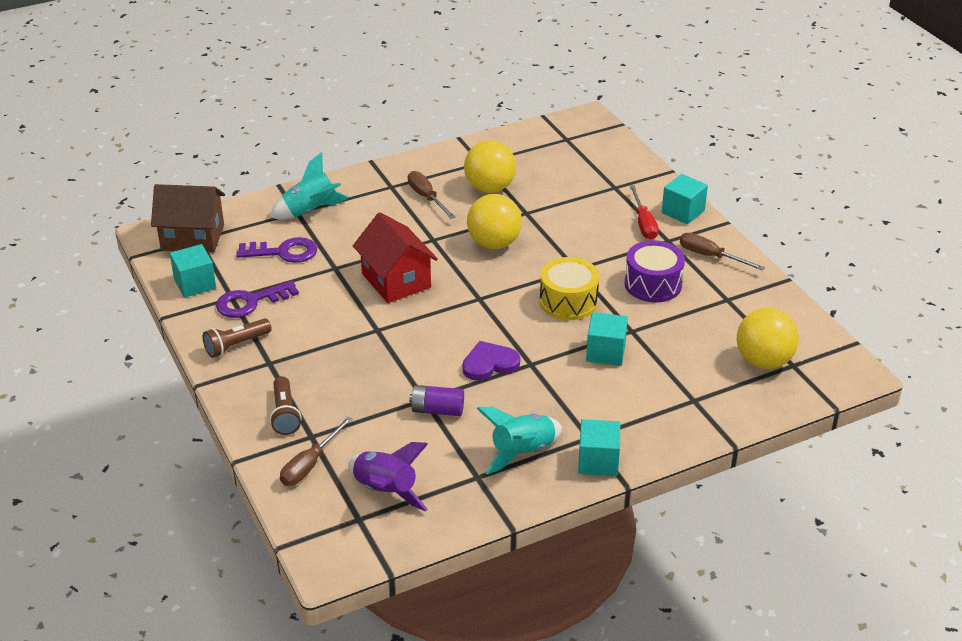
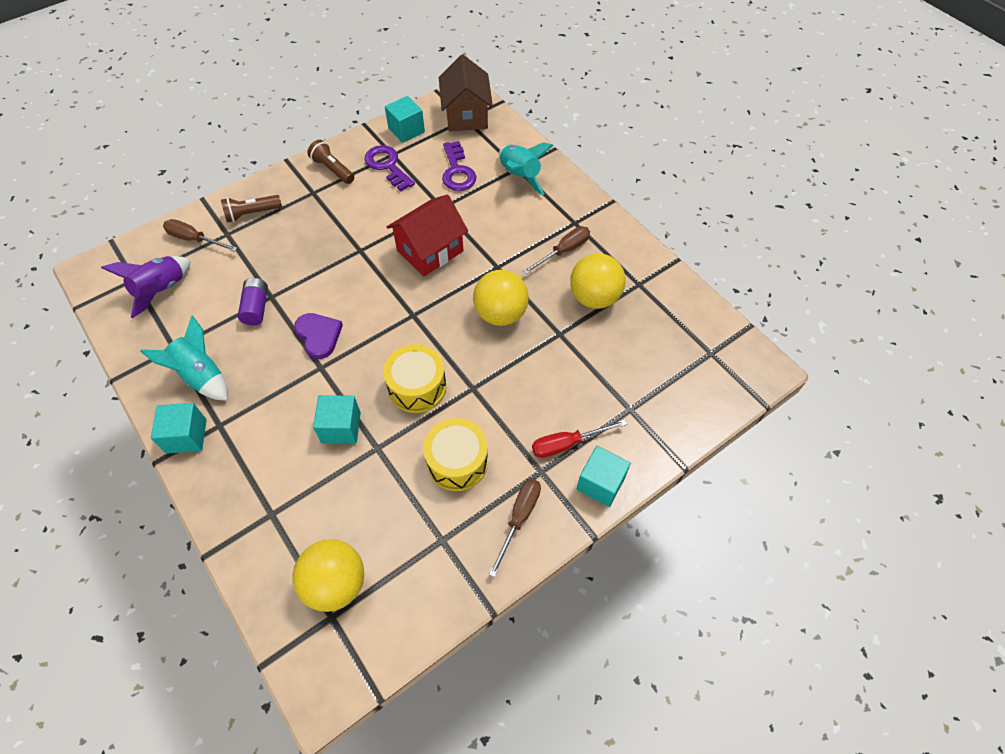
camera: 80 degrees right, 20 degrees up
(653, 284) = (457, 462): purple drum -> yellow drum

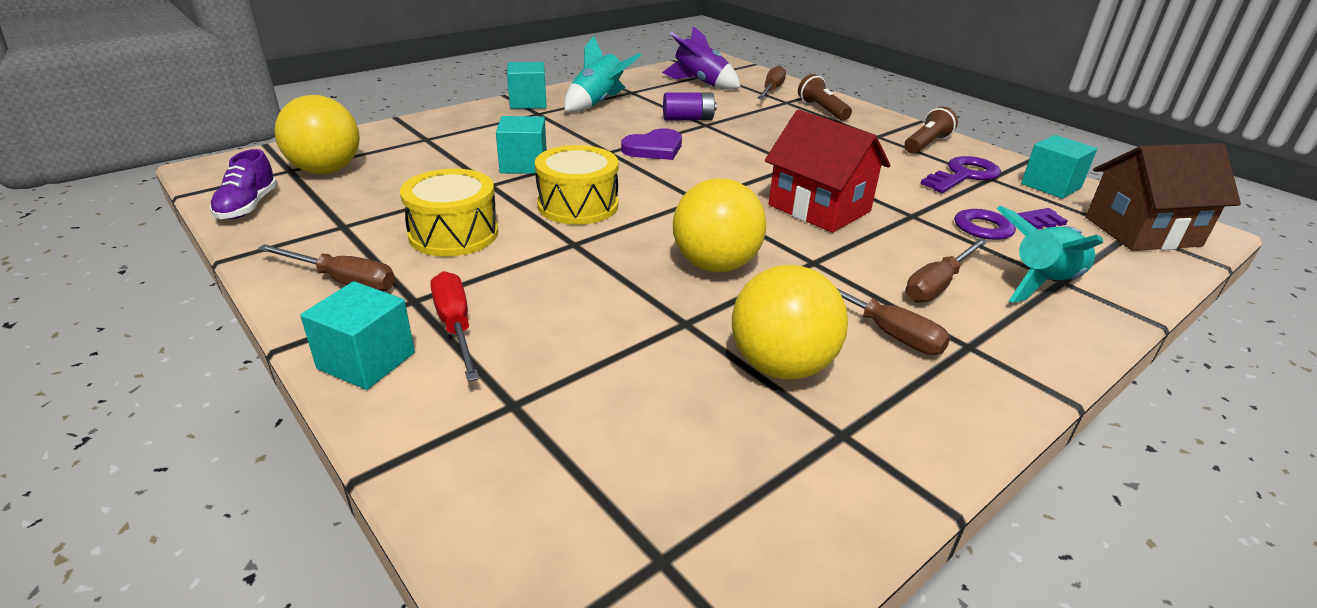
camera: 85 degrees right, 25 degrees down
(404, 625) = (248, 206): none -> purple shoe
(521, 218) = (938, 285): none -> brown screwdriver

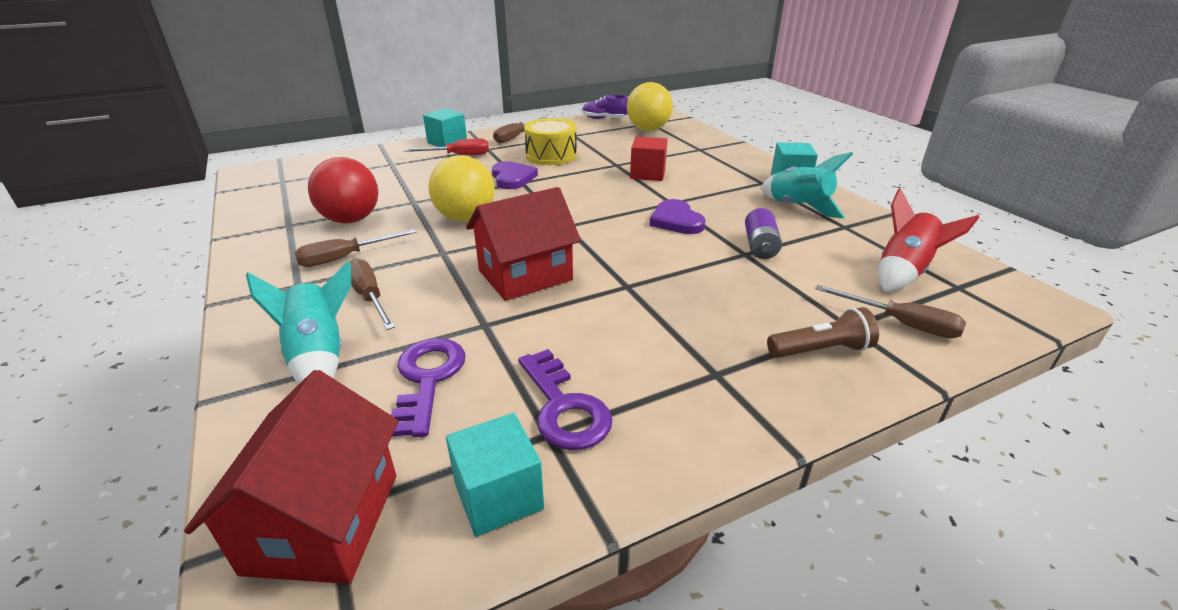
camera: 105 degrees right, 0 degrees up
(523, 165) = (647, 174): turquoise cube -> red cube
(560, 253) = (512, 178): none -> purple heart
(578, 205) = (574, 186): yellow drum -> none
(701, 83) = (904, 272): purple rocket -> red rocket
(781, 366) = (351, 220): yellow ball -> red ball
(926, 144) = (682, 414): brown flashlight -> none
(1142, 231) = (323, 522): brown house -> red house

